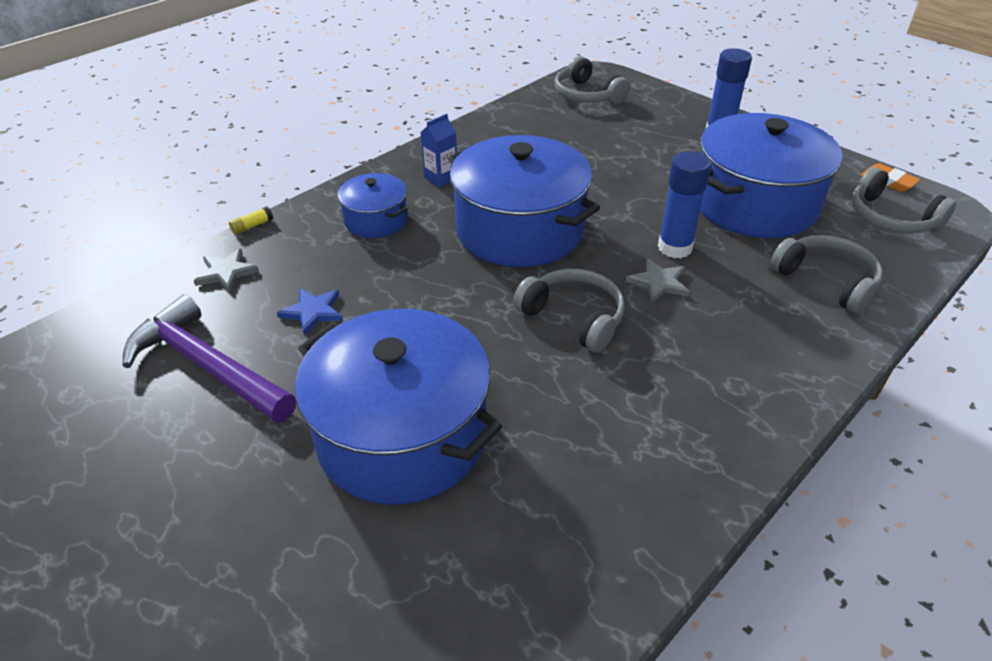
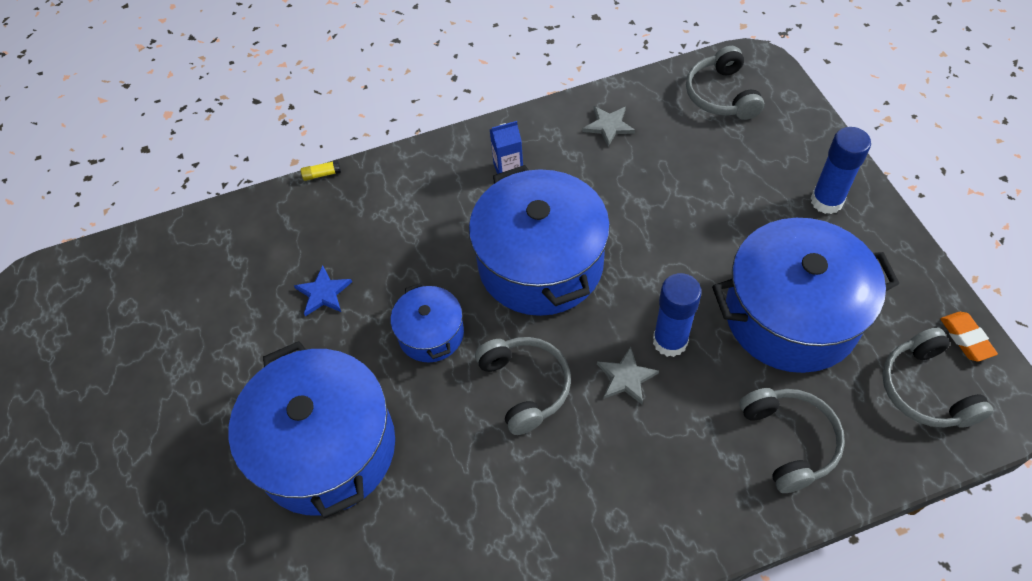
camera: 30 degrees right, 15 degrees up
(207, 366) = (225, 318): purple hammer -> none
(226, 272) = (279, 222): grey star -> grey star (608, 126)
(376, 220) = (424, 204): blue pot -> blue pot (431, 334)

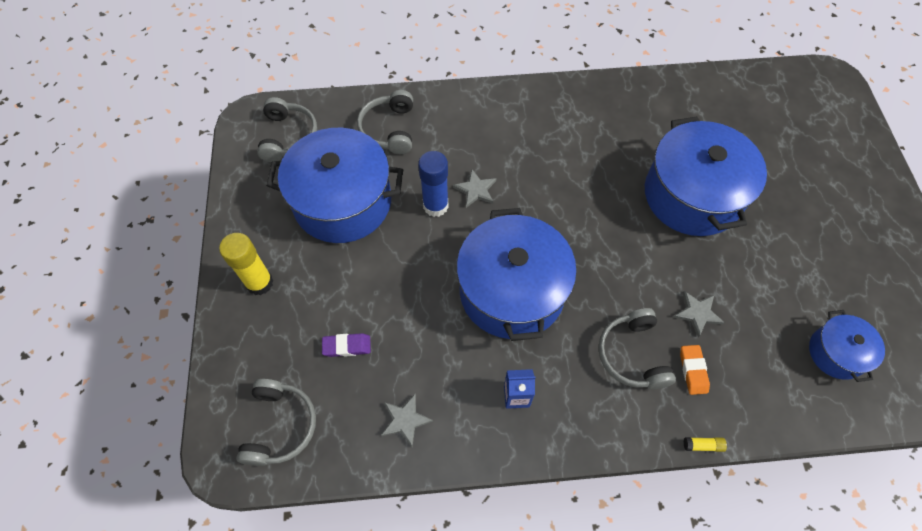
camera: 170 degrees left, 5 degrees up
(323, 293) = (697, 313): blue star -> grey star
(431, 334) = (610, 256): blue pot -> blue pot (836, 353)
(525, 386) = (547, 201): grey headphones -> grey headphones (632, 355)
(696, 168) = (347, 346): none -> purple eraser
(826, 201) = (259, 283): blue glue stick -> yellow glue stick
(966, 338) = (240, 158): orange eraser -> orange eraser (693, 371)

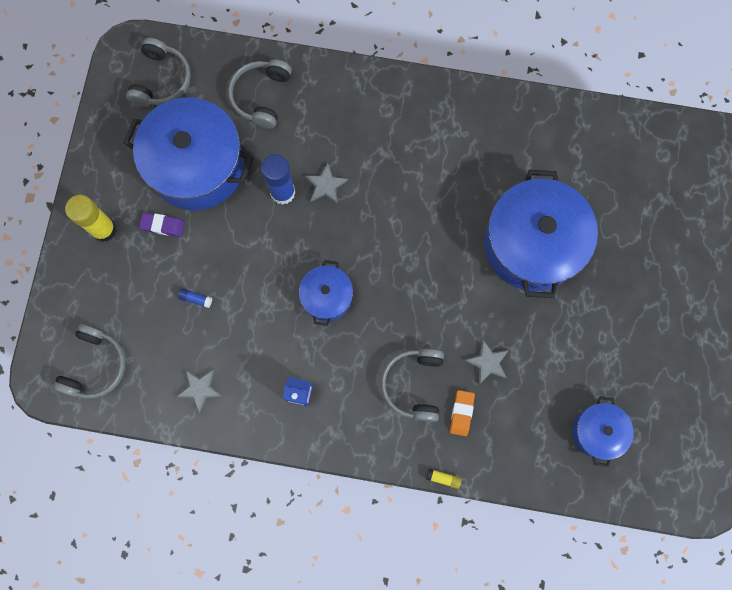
camera: 15 degrees right, 15 degrees up
(347, 346) = (167, 310): purple eraser -> purple eraser (162, 225)
(375, 327) = (196, 299): none -> blue glue stick
(512, 291) = (327, 297): blue pot -> blue pot, size x0.51

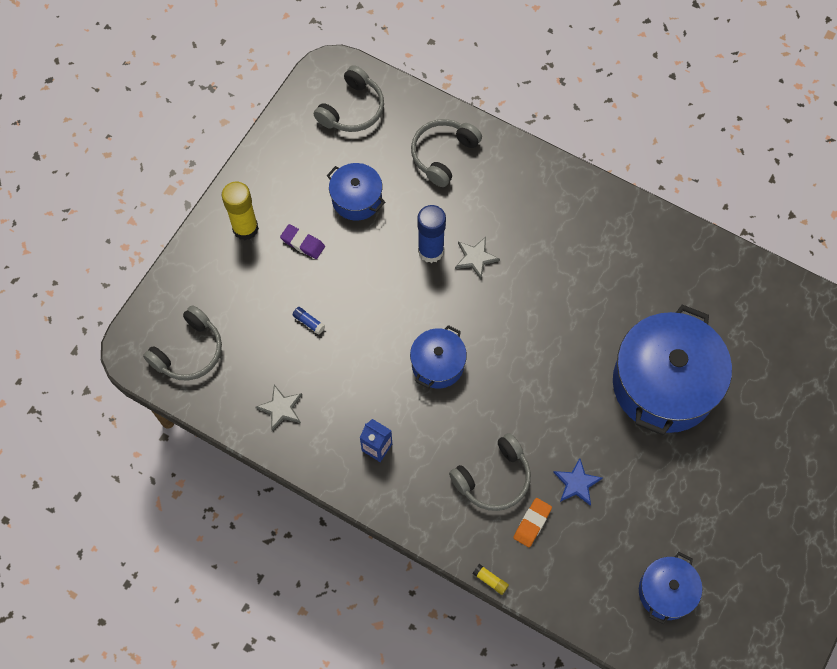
camera: 20 degrees right, 10 degrees down
(197, 166) = (356, 199): blue pot -> blue pot, size x0.51
(413, 385) = (493, 478): grey headphones -> grey headphones turned 150 degrees counterclockwise
(487, 362) = (577, 483): grey star -> blue star

